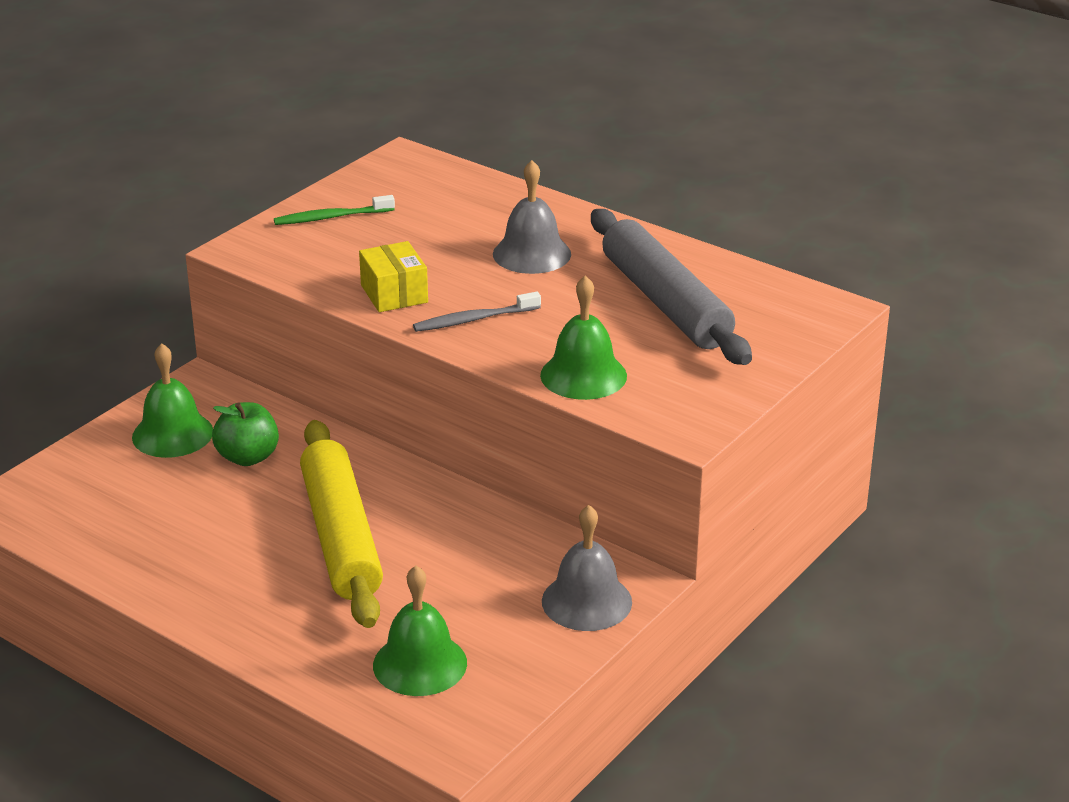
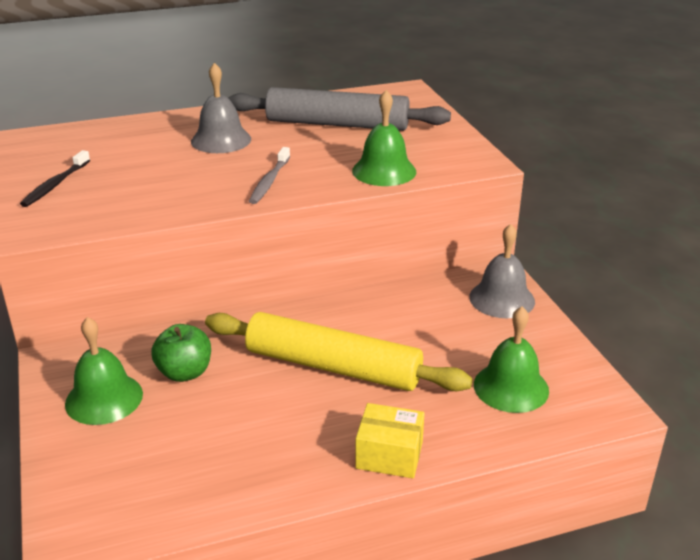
camera: 55 degrees left, 0 degrees up
(331, 217) = (55, 185): green toothbrush -> black toothbrush
(394, 294) = (194, 196): yellow box -> yellow box (389, 455)

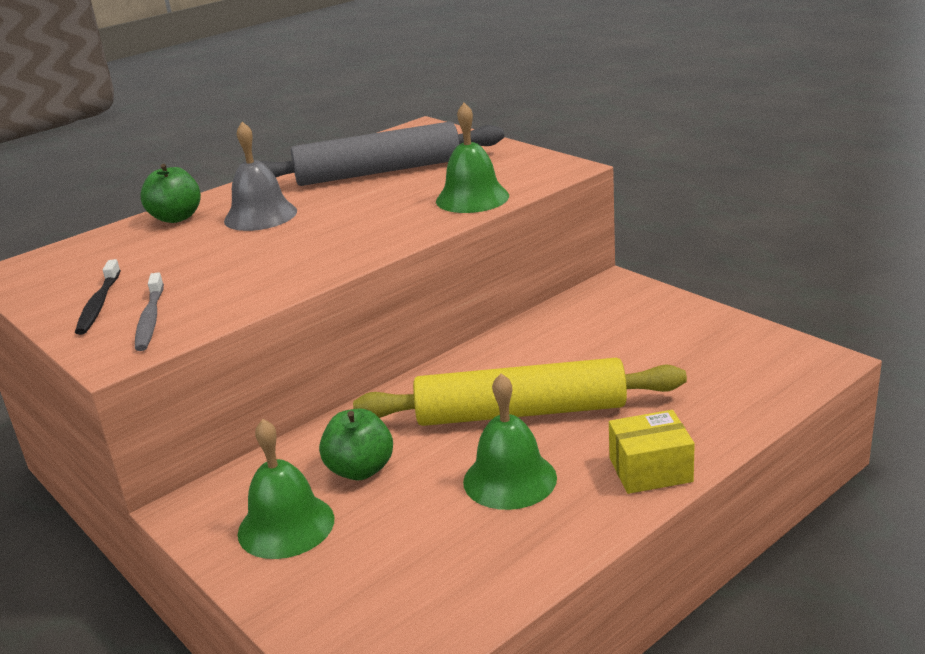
camera: 20 degrees left, 5 degrees down
(164, 124) = (176, 218): none -> green apple
(269, 181) = (357, 237): grey toothbrush -> grey toothbrush (150, 319)
(502, 299) = (637, 302): grey bell -> none
(511, 387) = (714, 373): green bell -> green bell (509, 479)

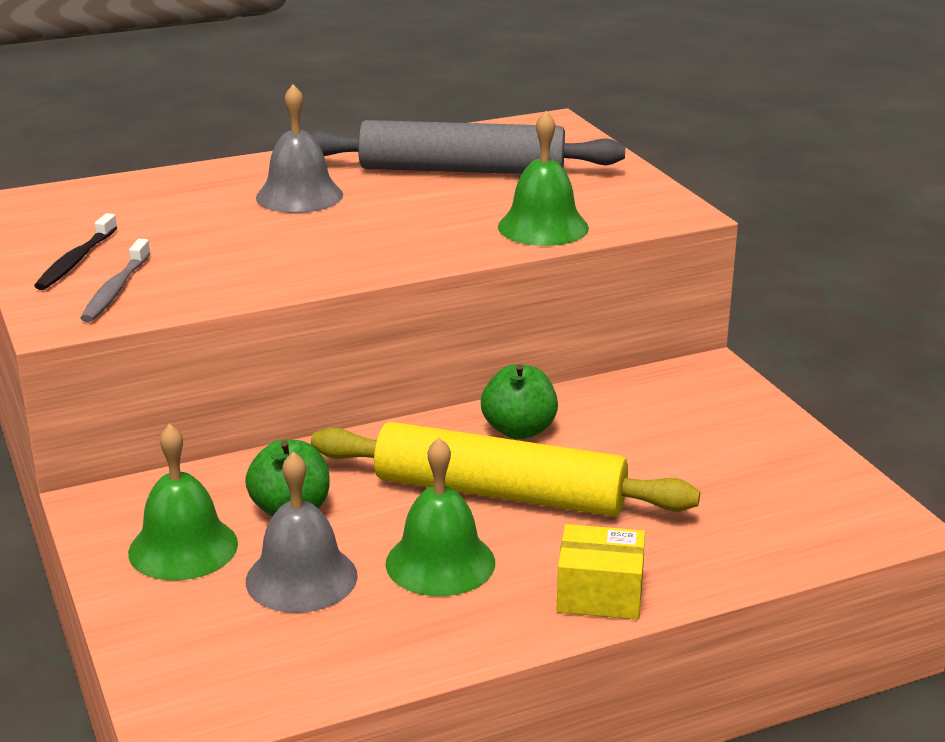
camera: 15 degrees right, 0 degrees up
(176, 218) = (211, 178): green apple -> green apple (519, 430)
(403, 523) = (301, 578): none -> grey bell

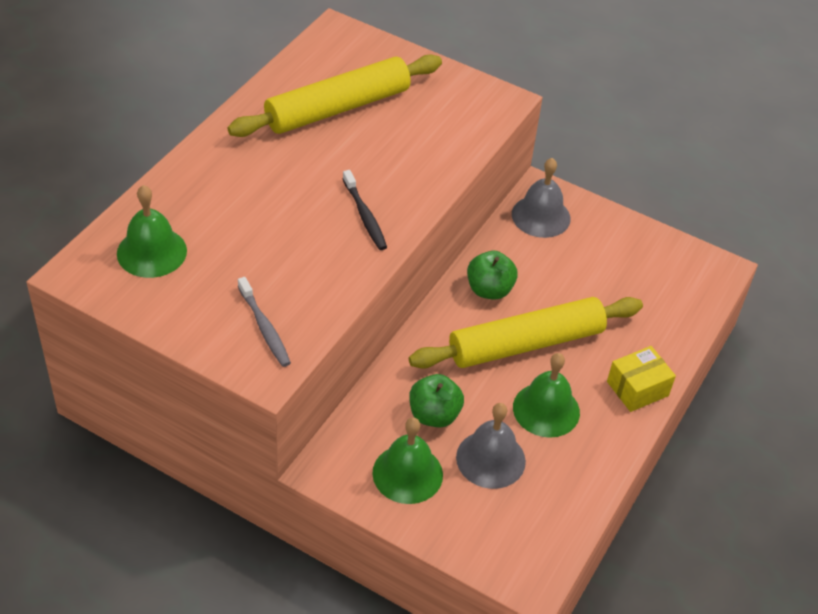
camera: 40 degrees left, 20 degrees up
(76, 261) = (203, 312): black toothbrush -> black toothbrush (365, 216)
(299, 196) = (266, 180): grey bell -> grey bell (541, 216)
(462, 170) = (338, 108): grey rolling pin -> yellow rolling pin
(543, 227) = (445, 148): green bell -> green bell (151, 252)

